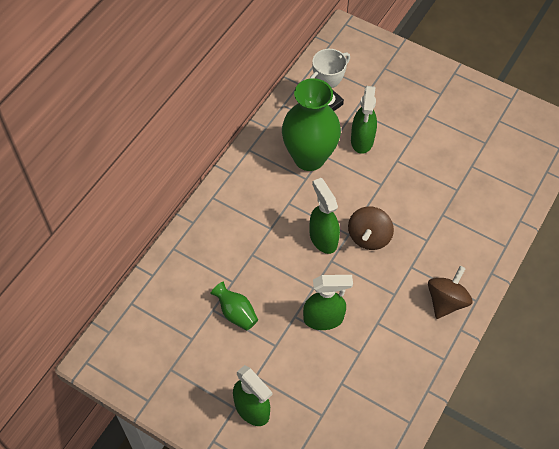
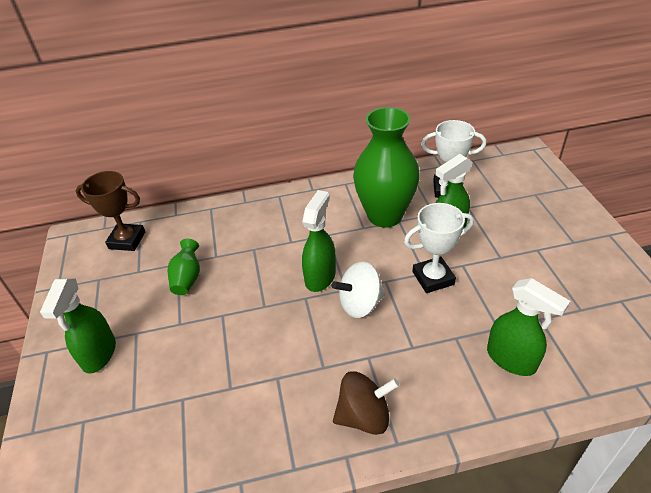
camera: 50 degrees right, 15 degrees down
(145, 325) = (127, 240): none -> brown trophy
(324, 319) = (239, 335): green spray bottle -> green spray bottle (511, 359)
(369, 237) = (360, 304): brown spinning top -> white spinning top
(390, 184) = (433, 278): none -> white trophy

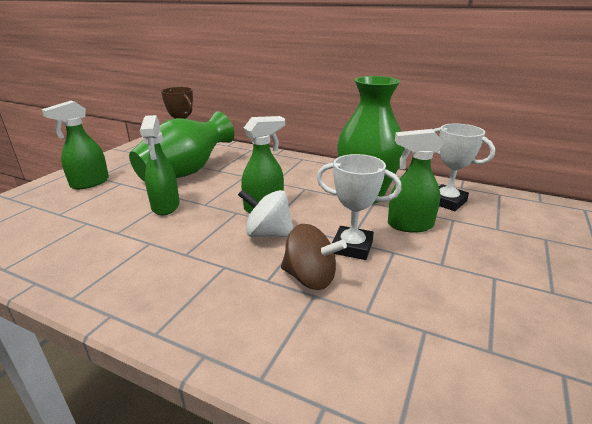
camera: 35 degrees right, 15 degrees down
(187, 278) = (186, 172): green vase -> green vase, size x2.19
(364, 416) = (162, 299): brown spinning top -> brown spinning top (310, 278)
(511, 359) = (345, 343): green spray bottle -> green spray bottle (165, 206)

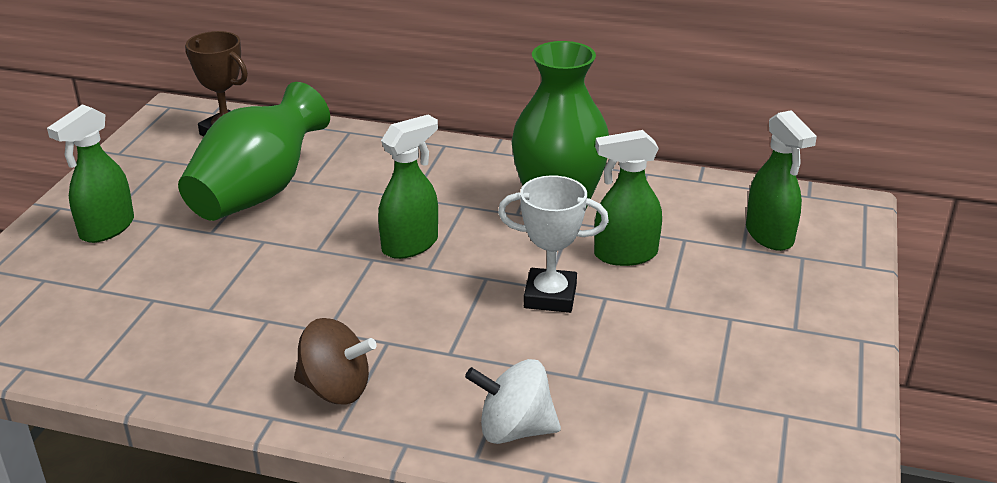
camera: 10 degrees left, 5 degrees up
(165, 206) = (258, 259): green spray bottle -> green spray bottle (769, 235)
(268, 234) = (430, 288): white spinning top -> white spinning top (514, 429)
(310, 278) = (504, 344): brown spinning top -> brown spinning top (335, 389)
(447, 201) = (677, 209): white trophy -> none

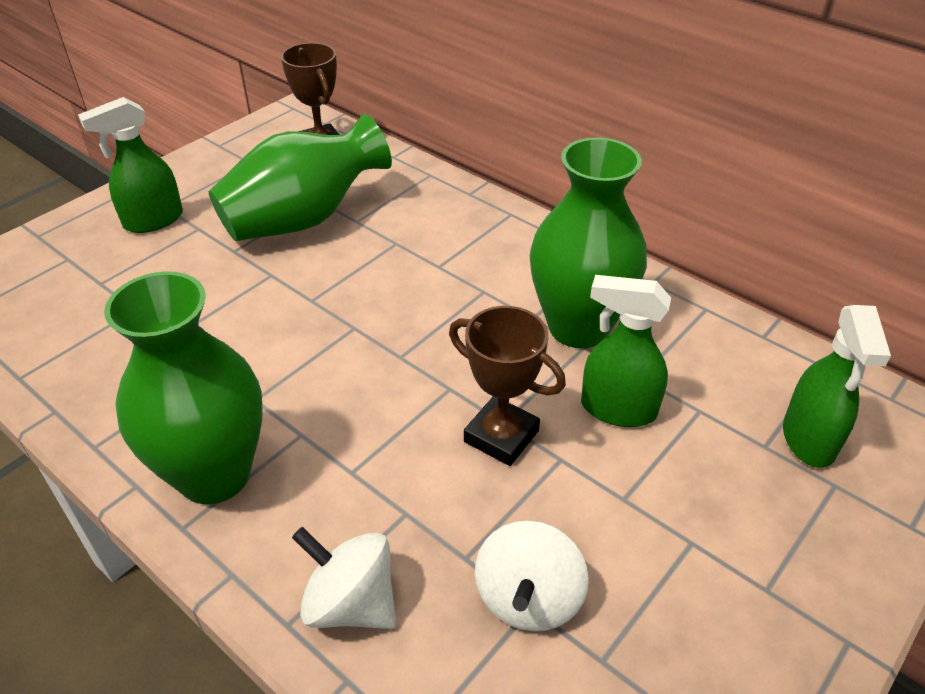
camera: 25 degrees right, 10 degrees up
(335, 389) = (214, 474): brown spinning top -> green vase
(410, 245) = (401, 322): green spray bottle -> none
(550, 296) = (501, 436): white trophy -> brown trophy
(641, 385) = (528, 598): none -> white spinning top

